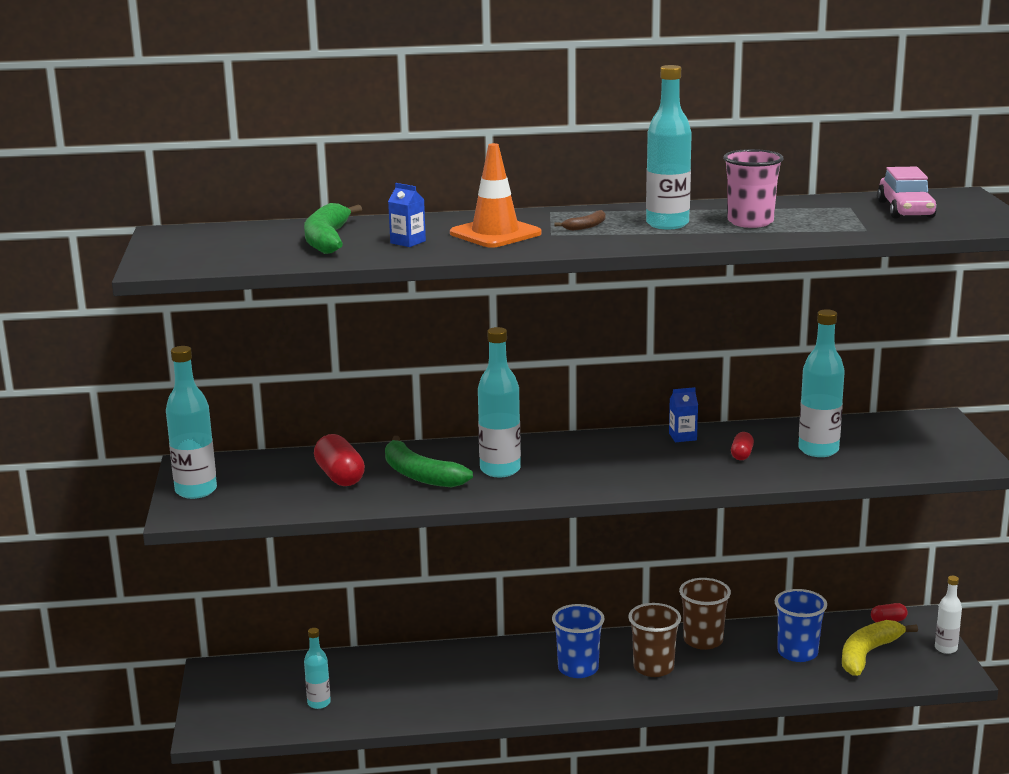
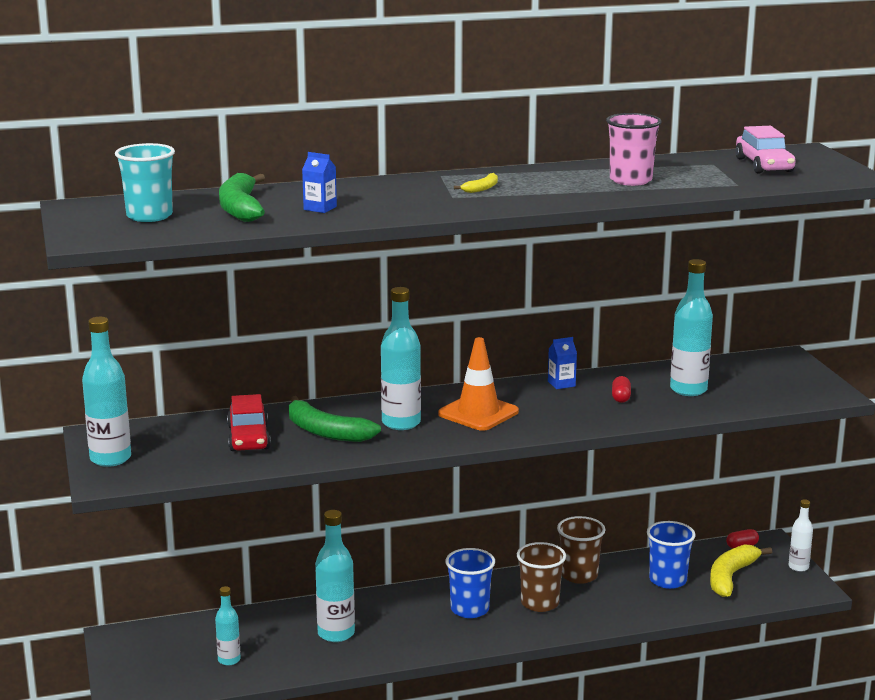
camera: 10 degrees left, 0 degrees up
(233, 245) = (149, 216): none -> turquoise cup
(340, 476) = (248, 437): red capsule -> red car
(495, 234) = (399, 198): orange traffic cone -> orange traffic cone (478, 413)
(586, 226) = (481, 188): brown banana -> yellow banana
(667, 224) = (556, 184): turquoise bottle -> turquoise bottle (336, 633)

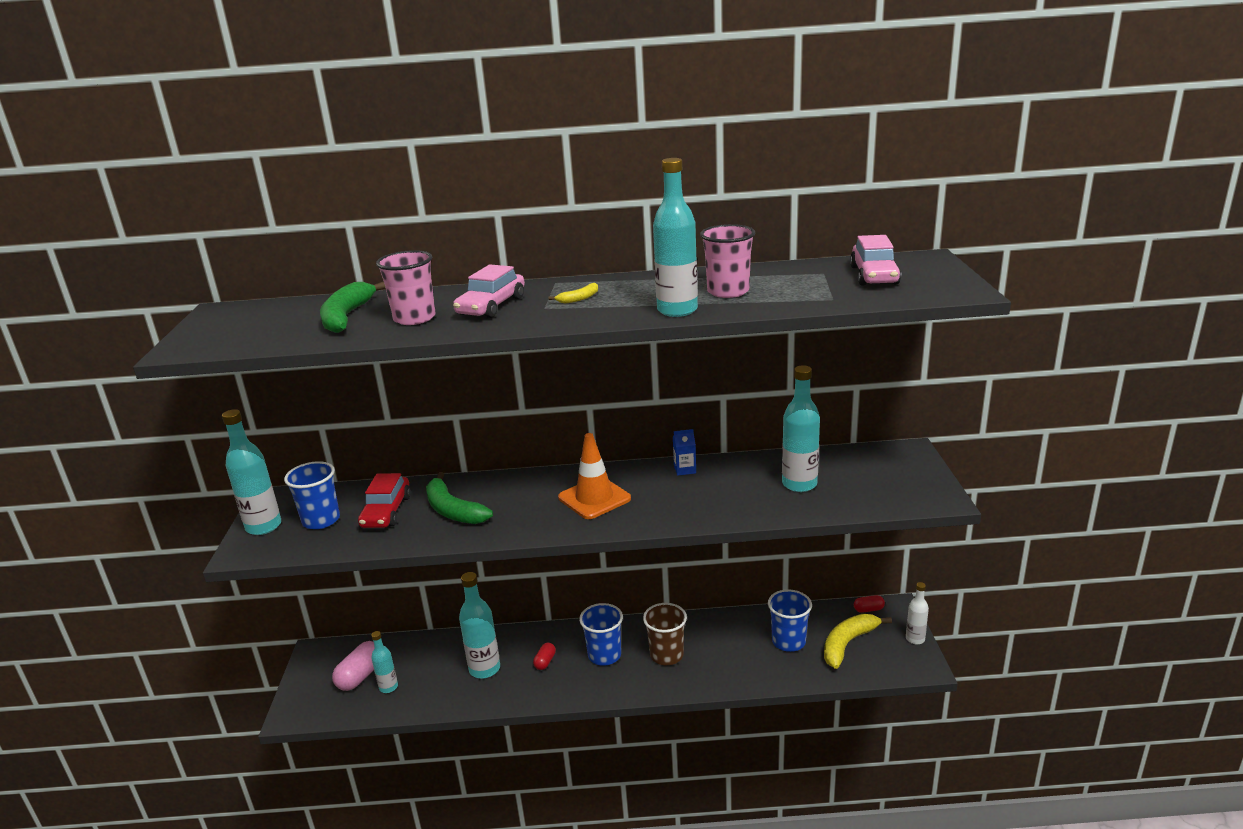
camera: 15 degrees right, 5 degrees up
(149, 216) = (263, 323): turquoise cup -> none
(176, 449) = (321, 520): none -> blue cup
(188, 653) = (361, 676): none -> pink capsule
(320, 208) = (414, 318): blue carton -> pink cup
(393, 196) = (491, 306): none -> pink car
(401, 423) = (521, 505): turquoise bottle -> turquoise bottle (677, 310)
(579, 575) = (711, 628): brown cup -> none
(621, 397) = (731, 489): red capsule -> red capsule (545, 662)

